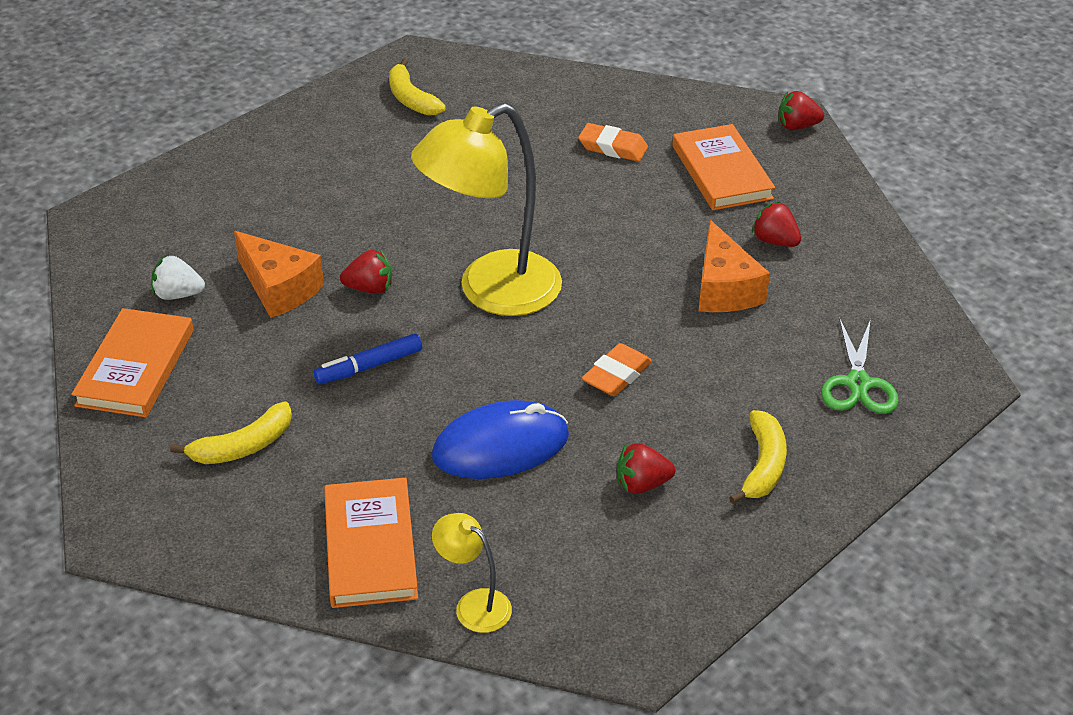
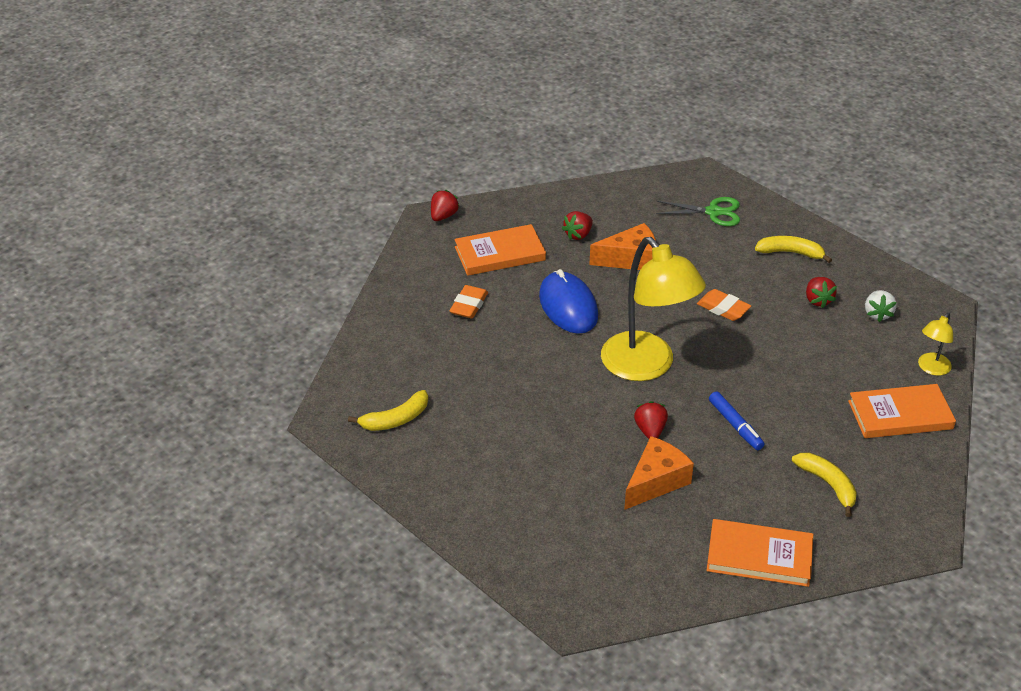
camera: 90 degrees left, 0 degrees up
(178, 294) = (670, 542): white strawberry -> white strawberry (877, 314)
(500, 446) = (799, 359): blue mouse -> blue mouse (568, 306)
(797, 126) = (443, 216): red strawberry -> red strawberry turned 150 degrees counterclockwise

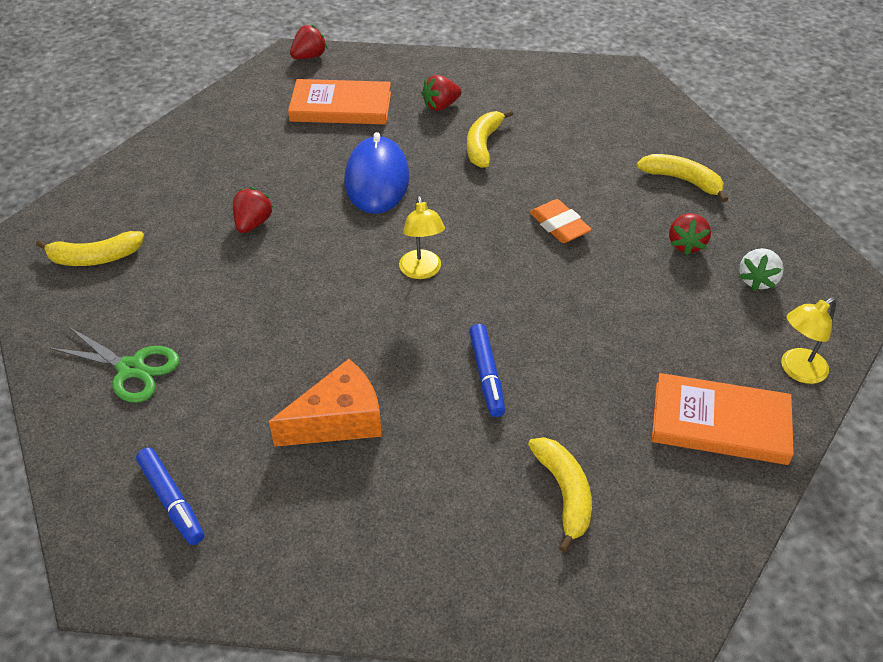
camera: 20 degrees right, 5 degrees up
(469, 305) = (268, 153): orange eraser -> none
(580, 561) = (172, 501): none -> blue marker
(630, 259) = (483, 145): orange cheese -> yellow banana
(646, 366) = (422, 271): yellow lamp -> yellow lamp, size x0.45
(650, 430) = (375, 351): red strawberry -> red strawberry (253, 223)
(713, 212) = (613, 115): green scissors -> green scissors (131, 369)
(759, 556) = (408, 570): orange book -> none

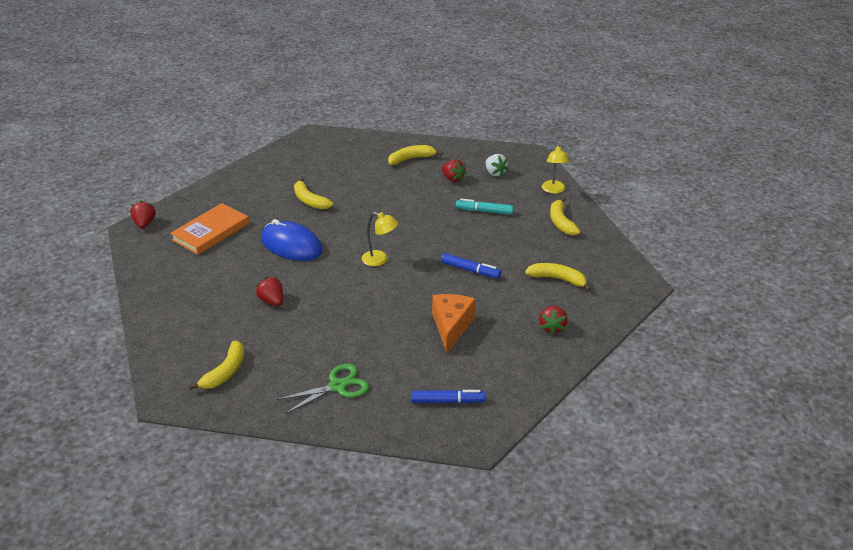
camera: 55 degrees left, 10 degrees down
(441, 106) = (259, 199): red strawberry -> red strawberry (552, 327)
(559, 226) = (398, 206): orange eraser -> none
(646, 317) = (484, 211): none -> turquoise marker
(720, 423) = (561, 222): orange book -> yellow banana

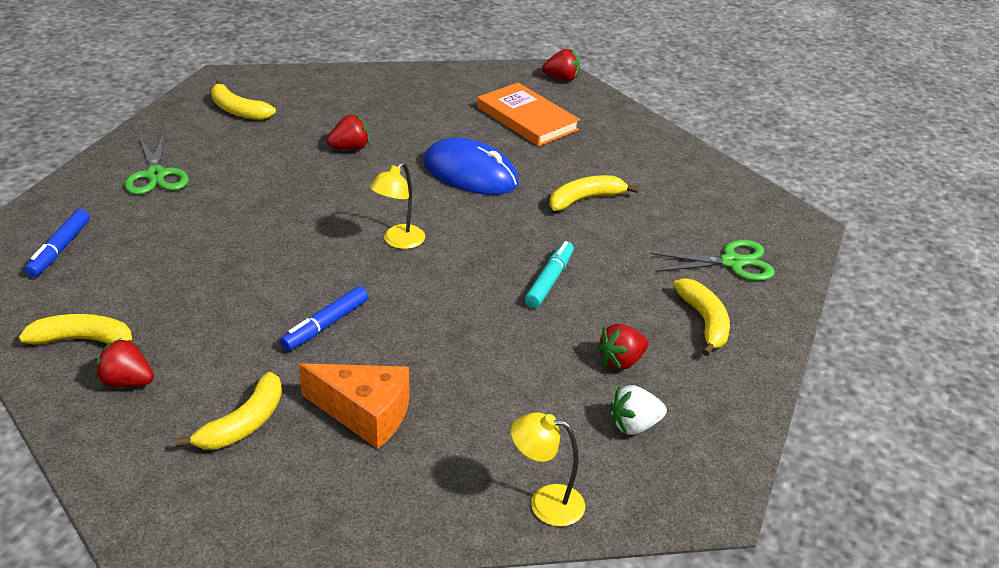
camera: 100 degrees right, 0 degrees up
(291, 245) = (470, 173): blue mouse -> blue mouse turned 75 degrees clockwise
(357, 153) = (732, 262): none -> green scissors
(451, 326) = (202, 280): orange cheese -> orange cheese (365, 414)
(484, 211) = (496, 379): turquoise marker -> turquoise marker (549, 280)
(561, 222) = (420, 480): yellow banana -> yellow banana (84, 340)

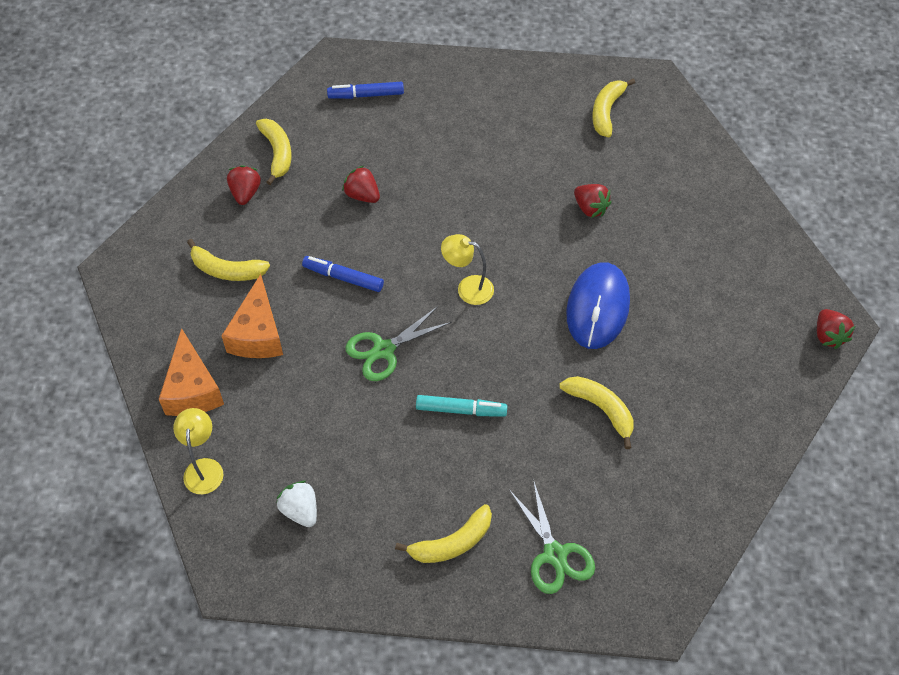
camera: 75 degrees right, 20 degrees up
(156, 175) = (482, 104): green scissors -> green scissors (384, 350)
(418, 493) = (192, 389): none -> orange cheese
(527, 119) = (723, 326): orange book -> none
(621, 361) = (374, 486): red strawberry -> red strawberry (362, 195)

